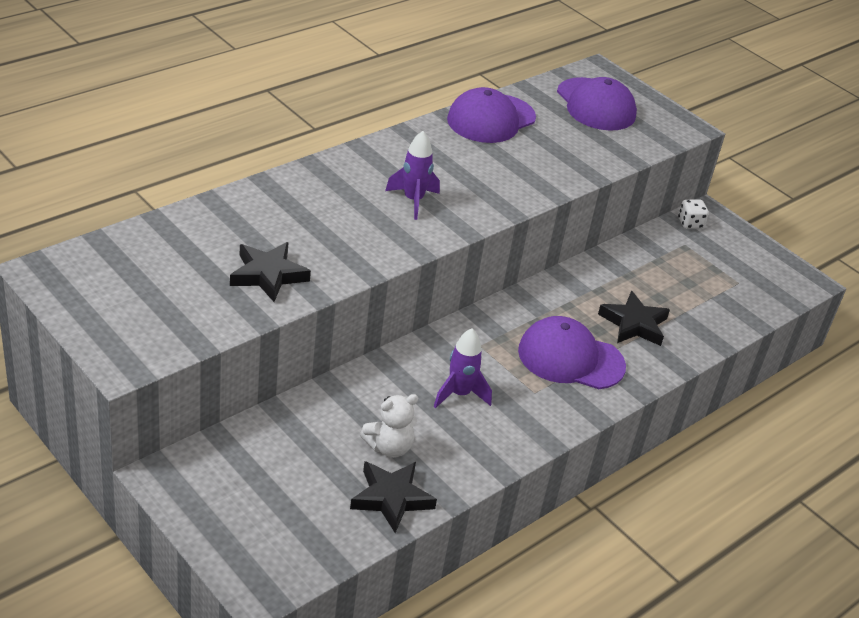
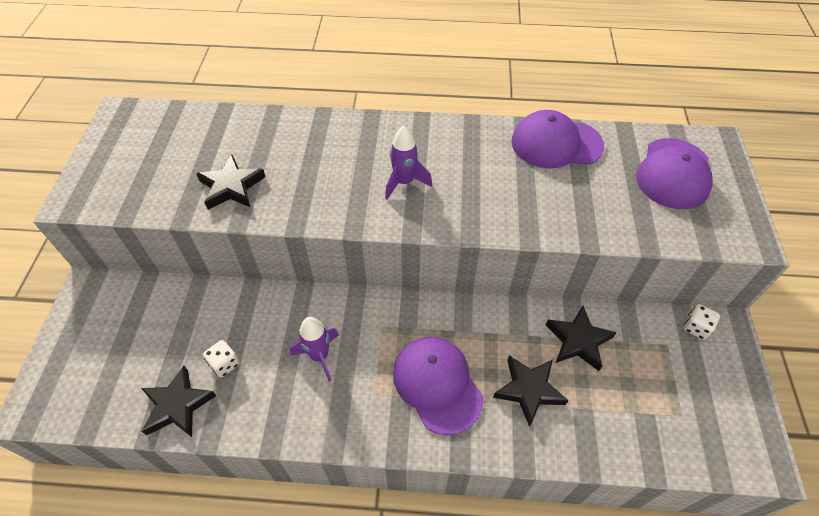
camera: 50 degrees right, 15 degrees up
(389, 447) = (225, 364): white teddy bear -> white dice
(628, 274) = (578, 341): none -> black star

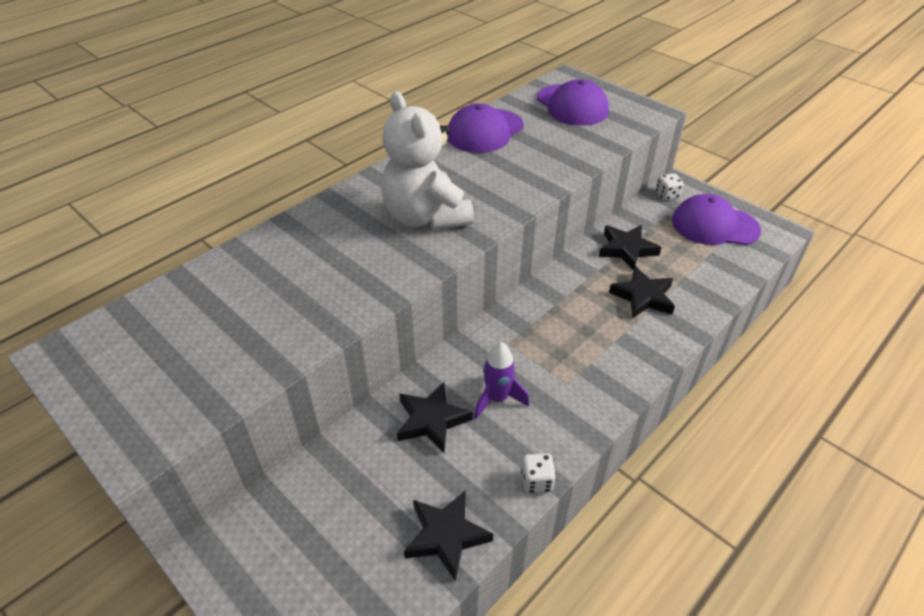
camera: 50 degrees left, 10 degrees down
(225, 364) = (437, 473): white dice -> white dice (536, 481)
(231, 187) = (291, 318): black star -> black star (432, 420)
(404, 182) = (426, 217): purple rocket -> white teddy bear
(437, 384) = (594, 342): purple cap -> purple cap (714, 225)

